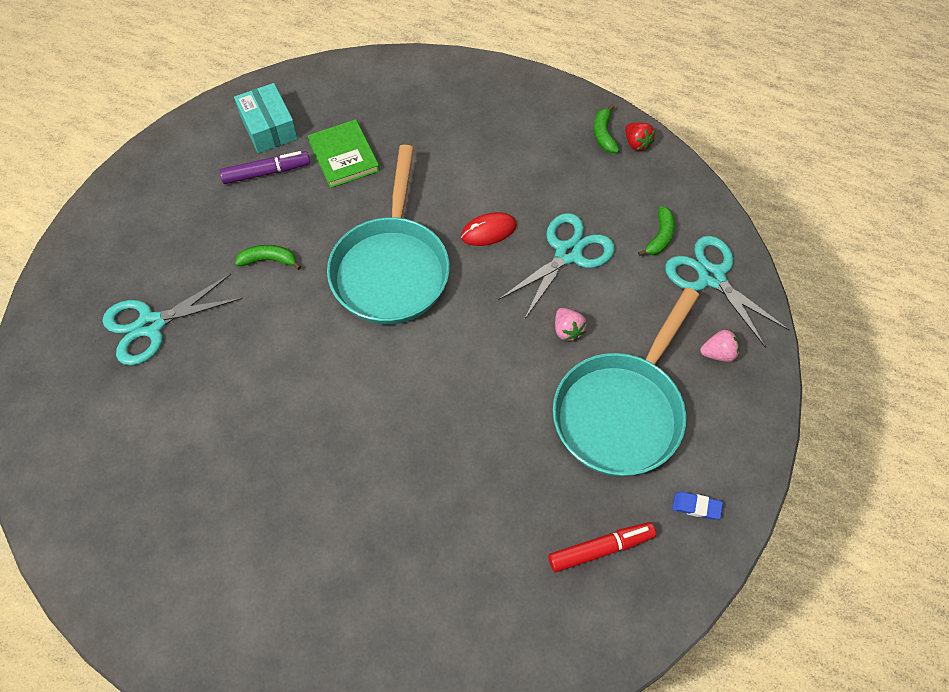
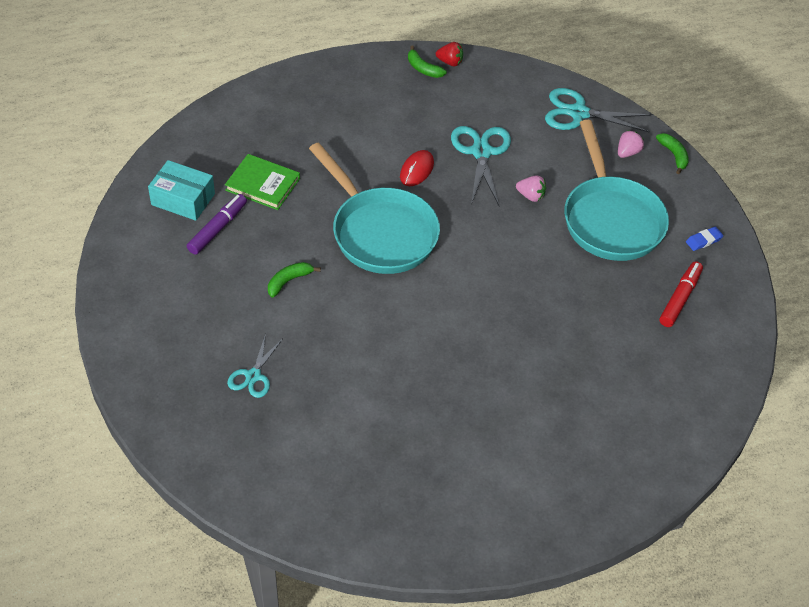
camera: 45 degrees left, 10 degrees down
(151, 325) = (253, 376): turquoise scissors -> turquoise scissors, size x0.60
(660, 236) = (524, 108): green banana -> green banana (673, 155)

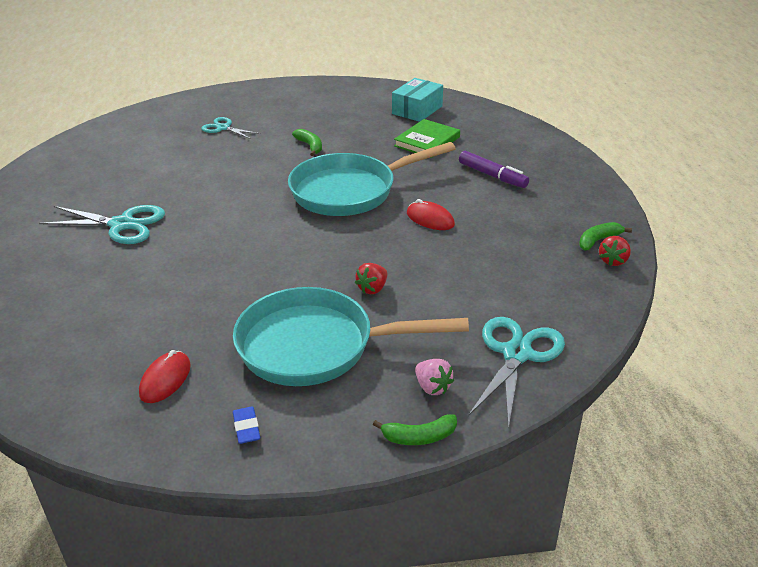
camera: 105 degrees right, 15 degrees down
(217, 229) = (380, 121): purple marker -> purple marker (492, 176)
(481, 152) = (451, 263): turquoise scissors -> turquoise scissors (122, 225)
(530, 196) = (372, 288): pink strawberry -> red strawberry
(679, 298) = (165, 379): red marker -> red mouse

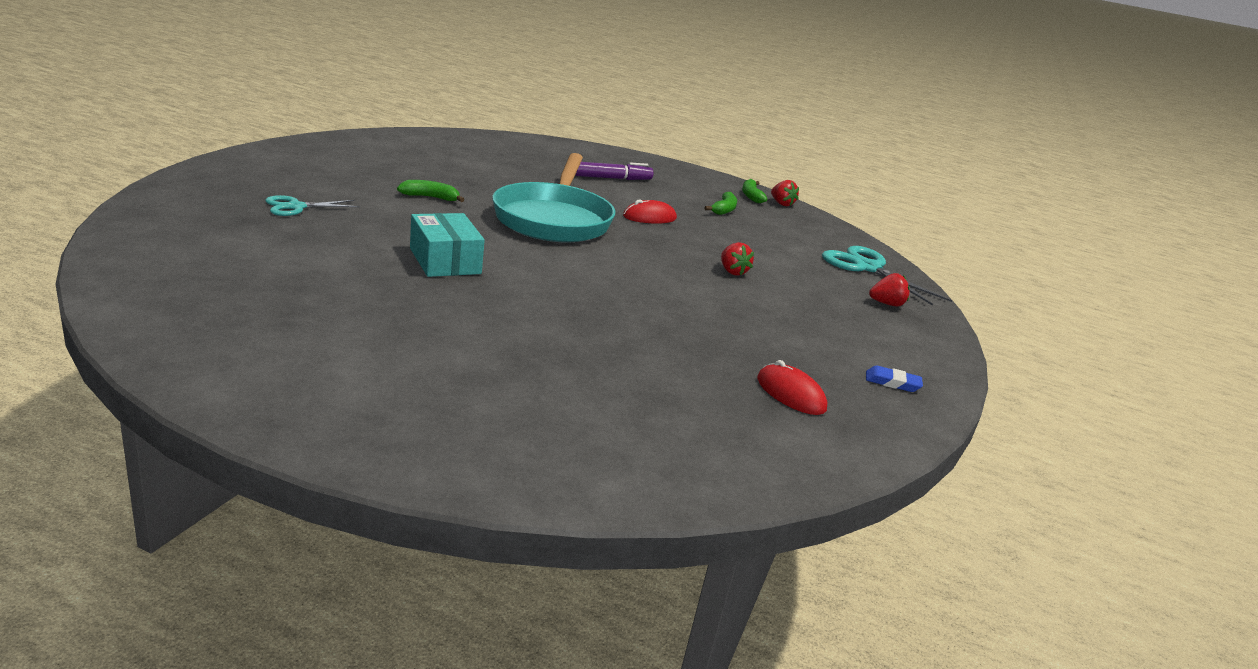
camera: 65 degrees left, 10 degrees down
(122, 225) = (439, 322): turquoise scissors -> none
(315, 346) = (796, 319): turquoise pan -> none
(417, 110) = (444, 148): turquoise box -> turquoise box (445, 261)
(419, 437) = (942, 329): green banana -> green banana (724, 210)
(427, 141) = (513, 168): green book -> none
(432, 387) = (886, 304): pink strawberry -> red strawberry

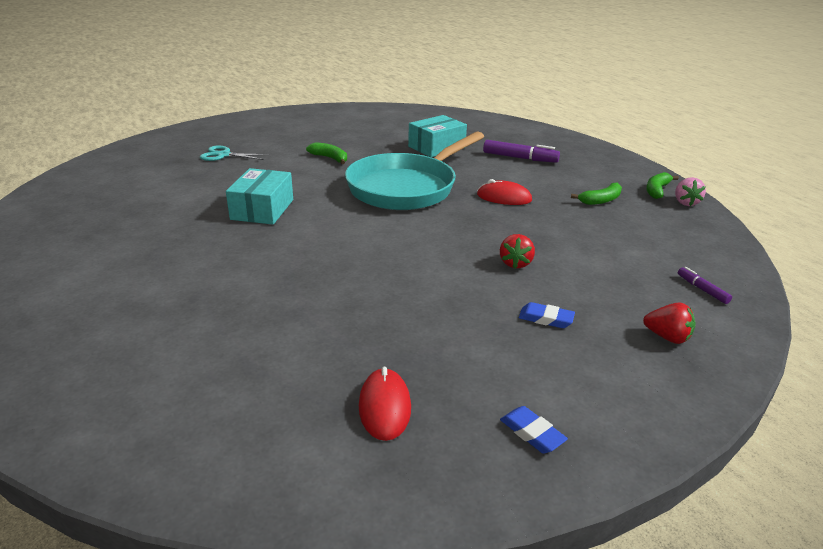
camera: 40 degrees right, 5 degrees up
(522, 174) = (436, 147): none -> turquoise box
(781, 204) = (685, 202): red strawberry -> pink strawberry
(805, 308) = (546, 319): none -> blue eraser
(867, 268) = (702, 289): turquoise scissors -> purple marker

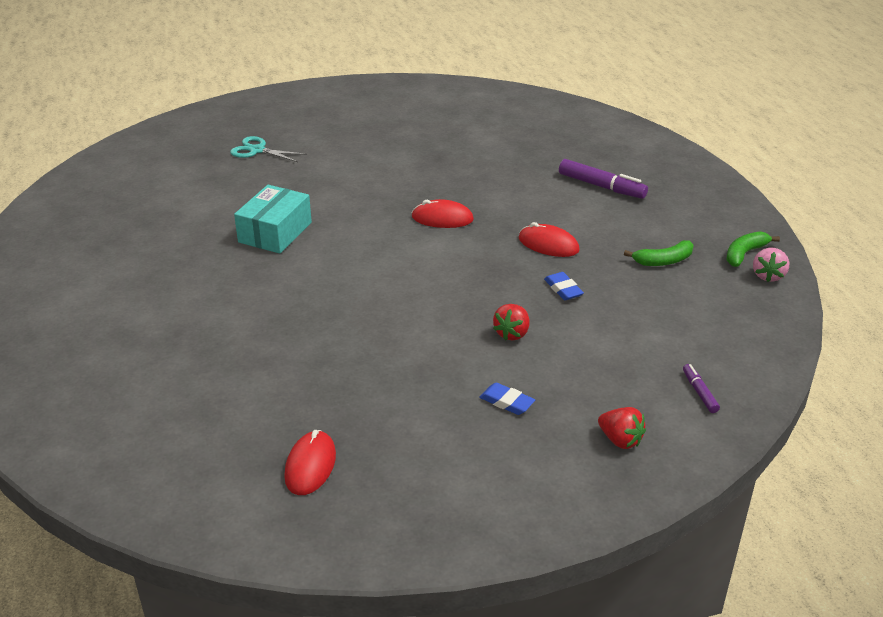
camera: 15 degrees right, 5 degrees up
(330, 158) = (373, 166): green banana -> none
(406, 187) = (442, 218): turquoise pan -> red mouse
(436, 147) = (507, 159): turquoise box -> none
(532, 433) = (428, 510): blue eraser -> blue eraser (563, 289)

